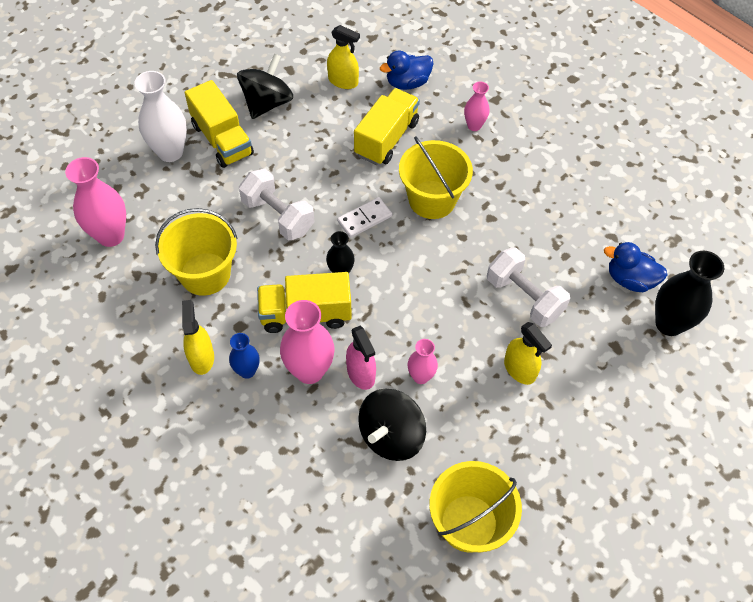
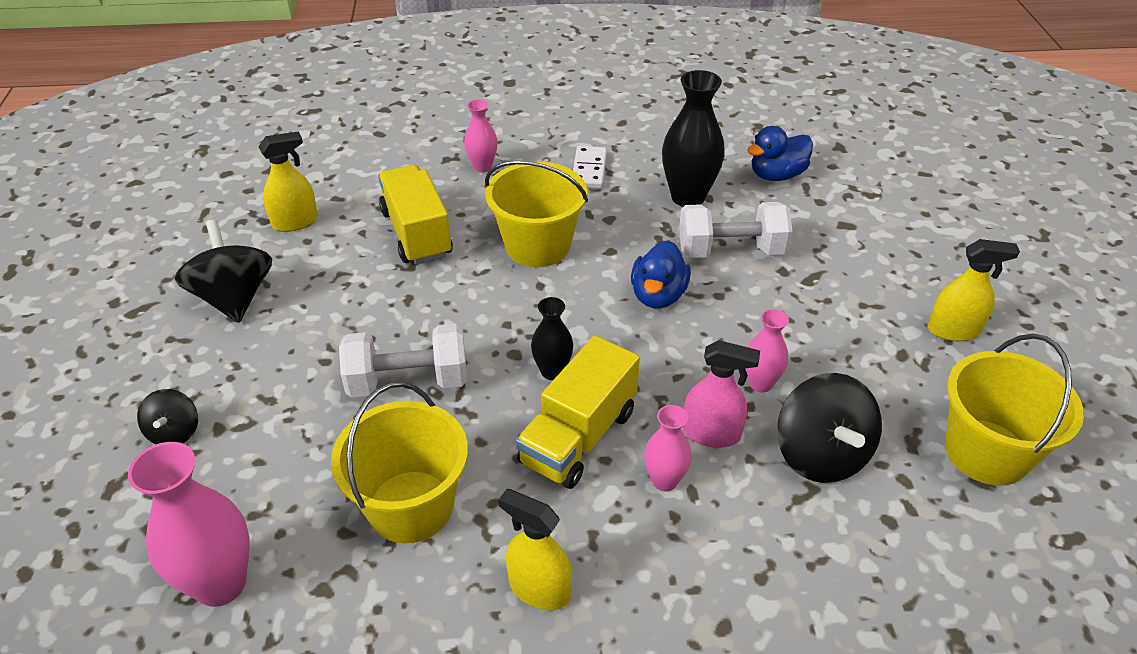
camera: 50 degrees left, 15 degrees down
(170, 152) = (175, 432): white vase -> black spinning top
(222, 140) = (228, 369): yellow truck -> none
(247, 371) = (607, 547): blue vase -> none
(309, 371) = (664, 481): pink vase -> pink vase, size x0.57
(364, 219) = (501, 310): white domino -> white domino (589, 170)
(407, 83) = (366, 179): blue duck -> blue duck (658, 295)
(519, 369) = (817, 302): yellow spray bottle -> yellow spray bottle (953, 330)
(669, 323) = (848, 180): black vase -> black vase (688, 197)

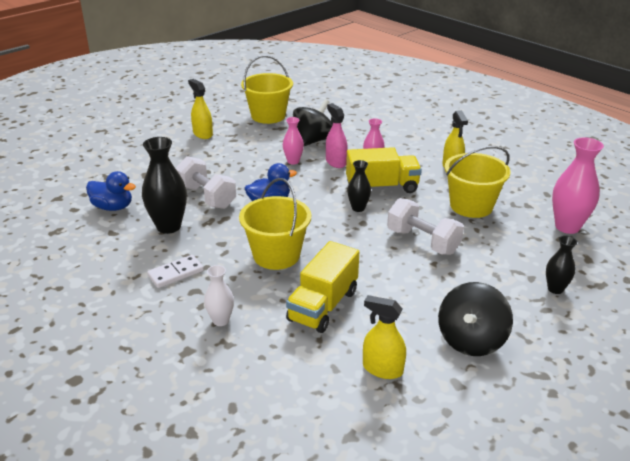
camera: 130 degrees left, 10 degrees down
(175, 432) = (555, 289): black spinning top -> black vase
(482, 167) = (221, 320): pink vase -> white vase

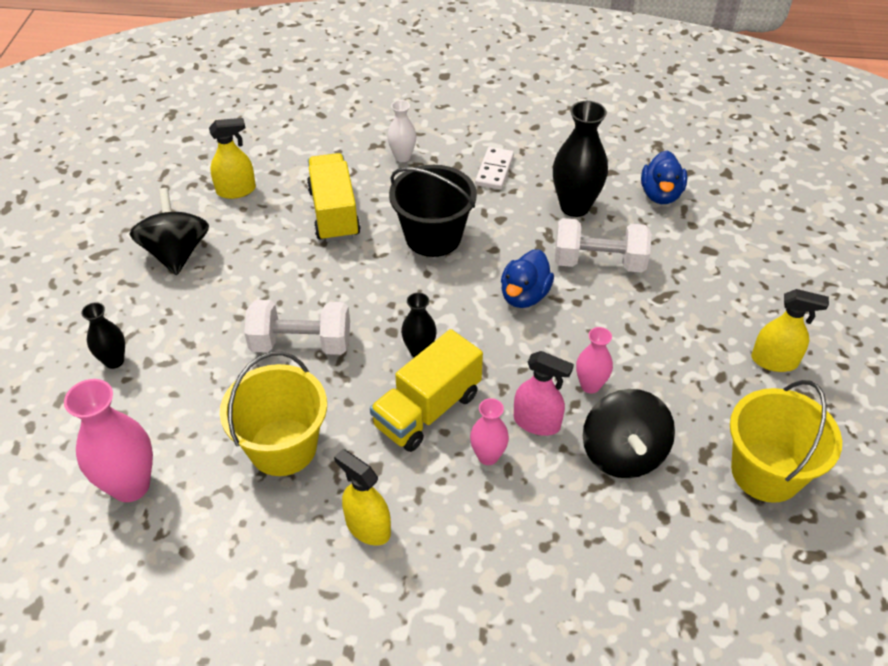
camera: 140 degrees right, 15 degrees up
(113, 207) = (660, 194): blue duck -> blue duck turned 60 degrees counterclockwise
(276, 255) = (433, 237): yellow bucket -> black bucket

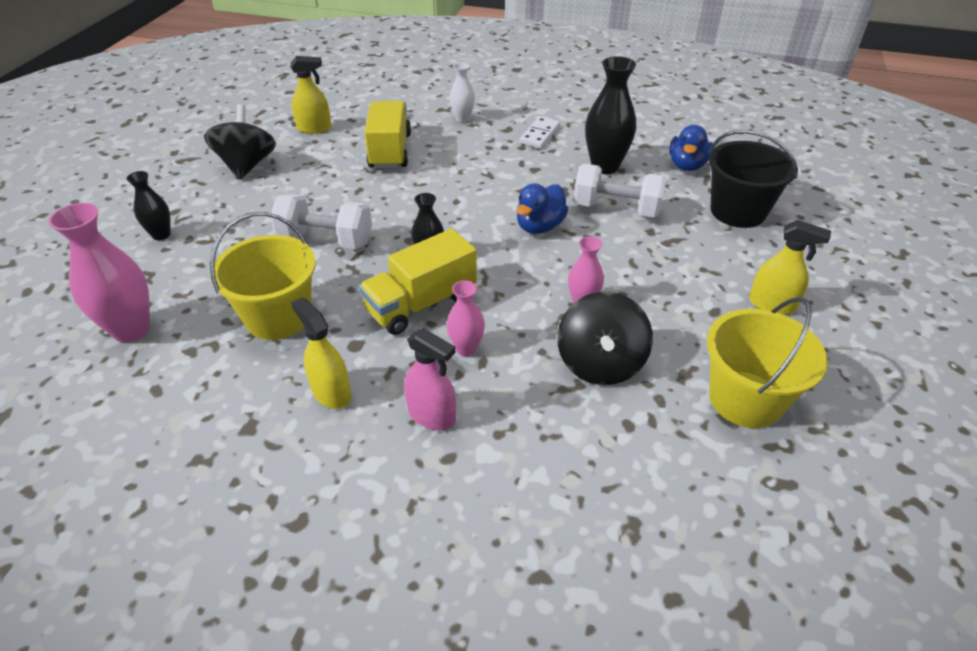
camera: 10 degrees right, 5 degrees down
(433, 237) = (470, 175): black bucket -> black bucket (738, 211)
(537, 422) = (522, 327): pink spray bottle -> pink spray bottle (432, 415)

